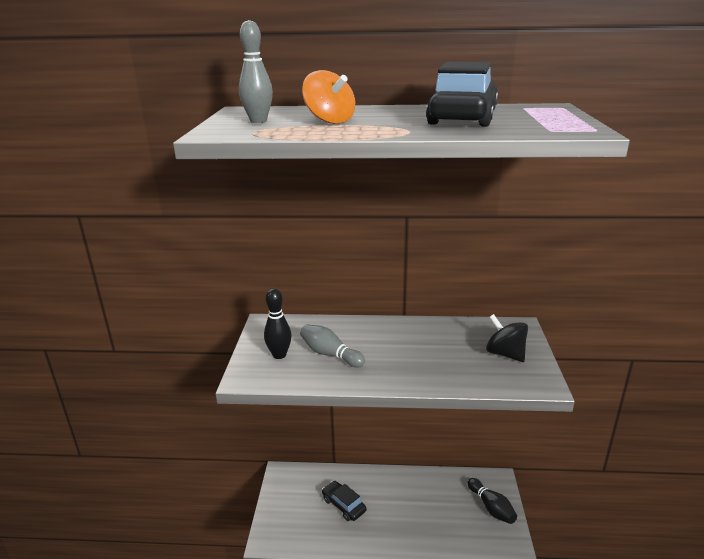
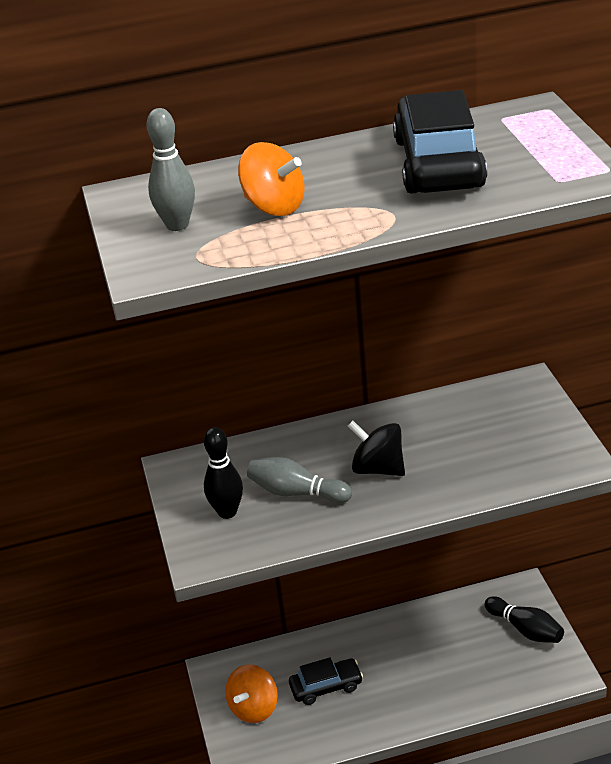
camera: 15 degrees left, 10 degrees up
(293, 504) = (254, 708): none -> orange spinning top
(343, 505) = (326, 687): black car -> black car turned 135 degrees clockwise
(505, 354) = (523, 431): black spinning top -> black spinning top (378, 468)

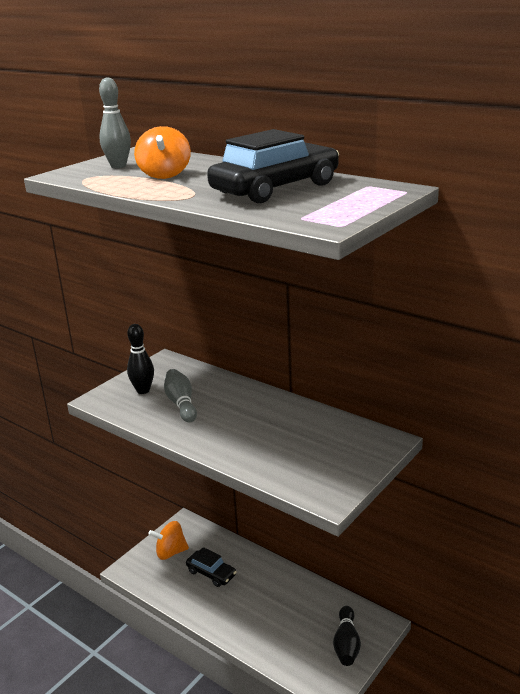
camera: 50 degrees right, 10 degrees down
(378, 468) = (232, 421): black spinning top -> none

